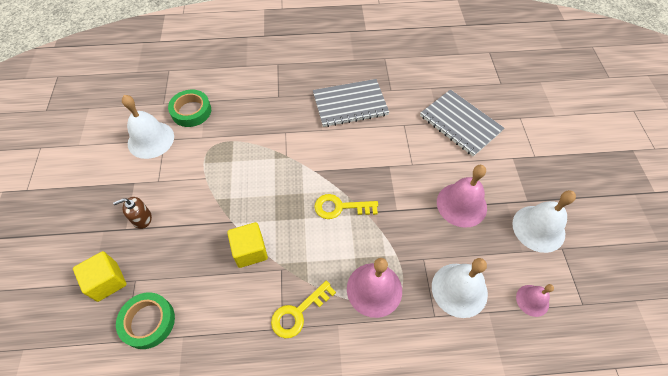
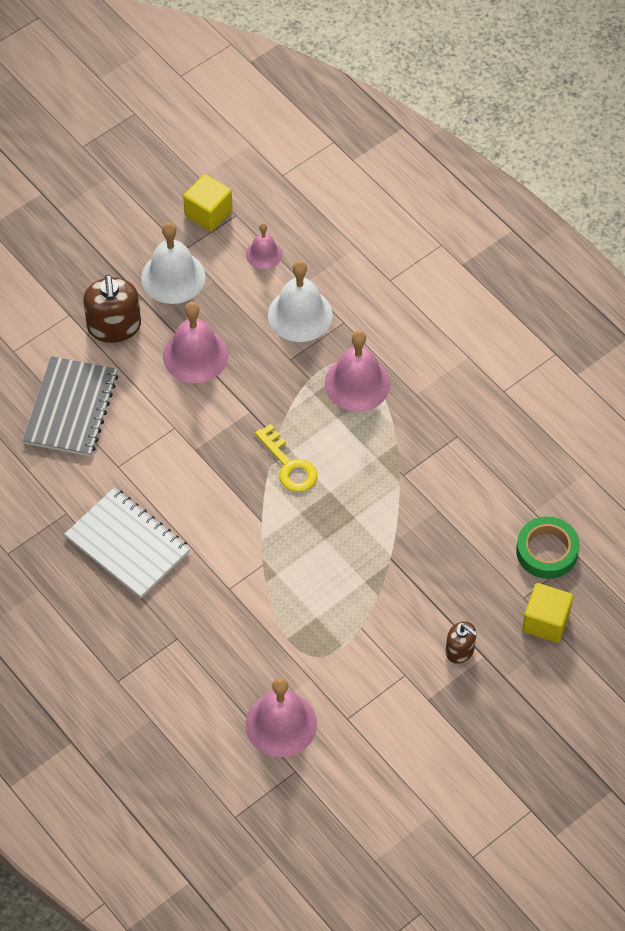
camera: 125 degrees left, 0 degrees up
(151, 139) = (359, 734): white bell -> none
(191, 111) = (281, 724): green tape -> pink bell
(250, 251) = (407, 516): yellow cube -> yellow cube (208, 213)
(298, 313) = (432, 432): yellow key -> none
(350, 104) = (128, 544): grey notebook -> white notebook
(512, 174) = (114, 326): none -> brown soap dispenser

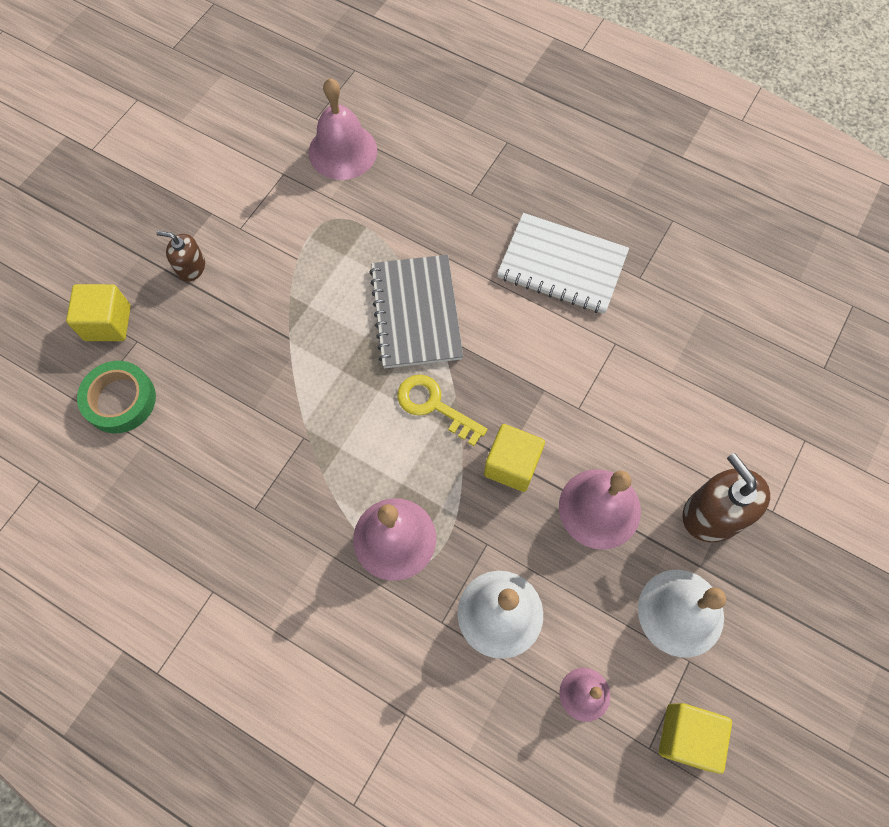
camera: 160 degrees right, 10 degrees up
(71, 408) = (700, 392): grey notebook -> grey notebook (416, 313)
(247, 404) = (512, 465): none -> yellow cube

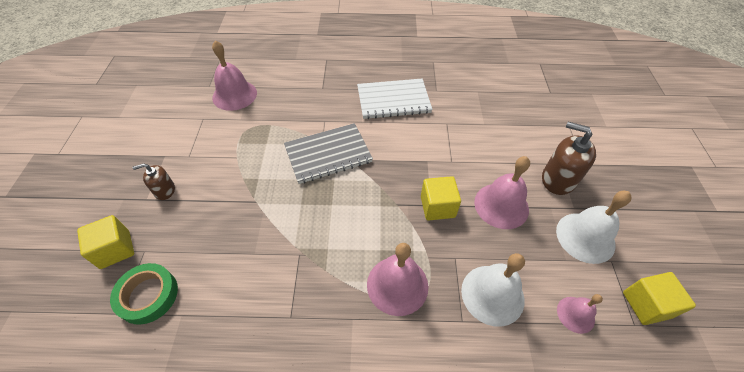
camera: 30 degrees left, 15 degrees down
(416, 313) = (328, 154): grey notebook -> grey notebook turned 75 degrees counterclockwise
(434, 406) = (371, 197): yellow key -> none

